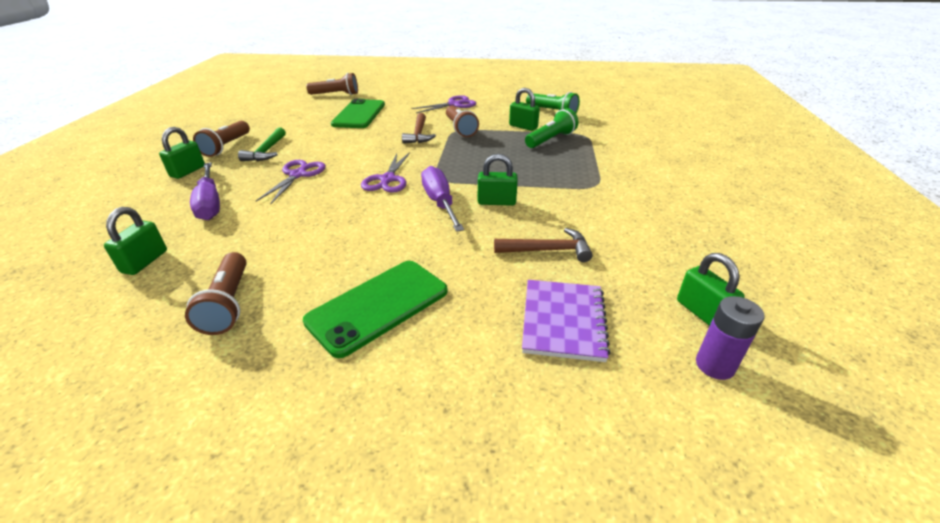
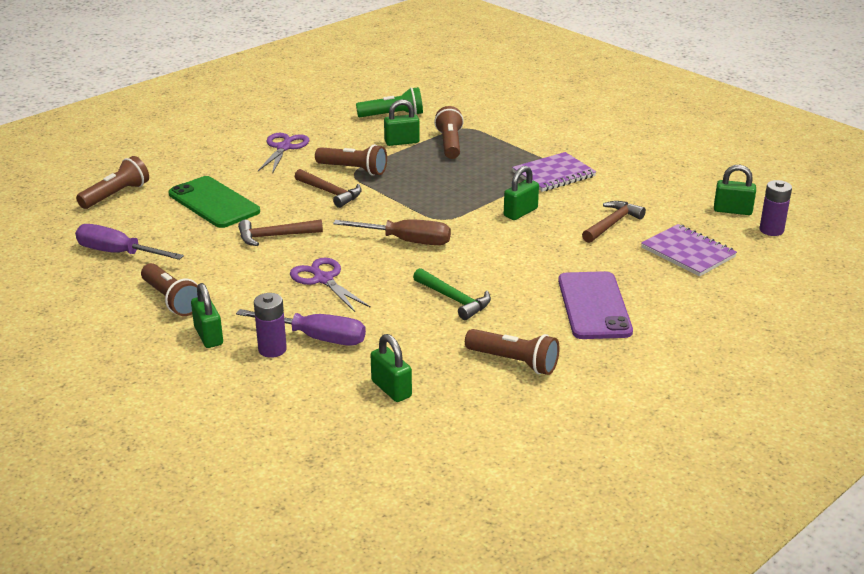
camera: 50 degrees left, 5 degrees down
(182, 196) = (272, 349): none -> purple battery
(266, 151) = (229, 281): green hammer -> green hammer (454, 300)
(339, 141) = (274, 236): none -> brown hammer
(378, 306) = (594, 306): green phone -> purple phone
(387, 180) = (407, 241): purple scissors -> brown screwdriver
(439, 202) = (485, 234): purple screwdriver -> purple screwdriver (117, 253)
(551, 139) = (449, 144): green flashlight -> brown flashlight
(582, 190) = (553, 174): none -> purple notebook

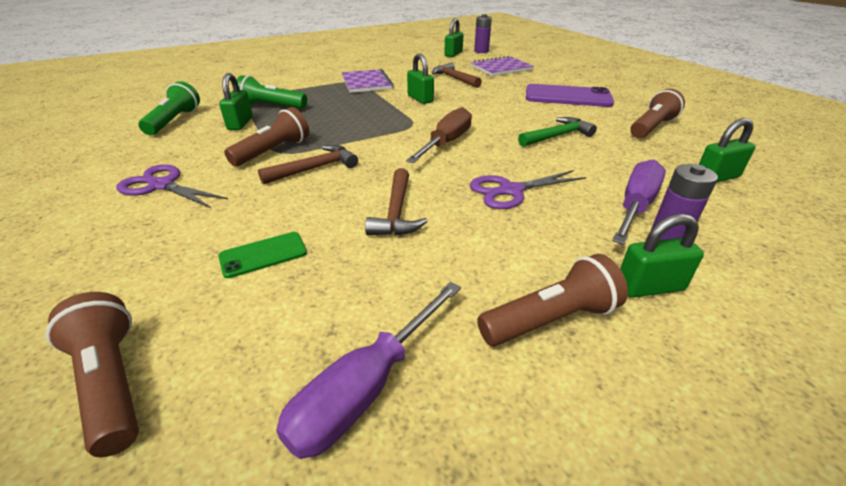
camera: 75 degrees left, 5 degrees up
(214, 203) = (263, 255): green phone -> green phone, size x0.52
(449, 144) = (271, 106): brown flashlight -> green flashlight

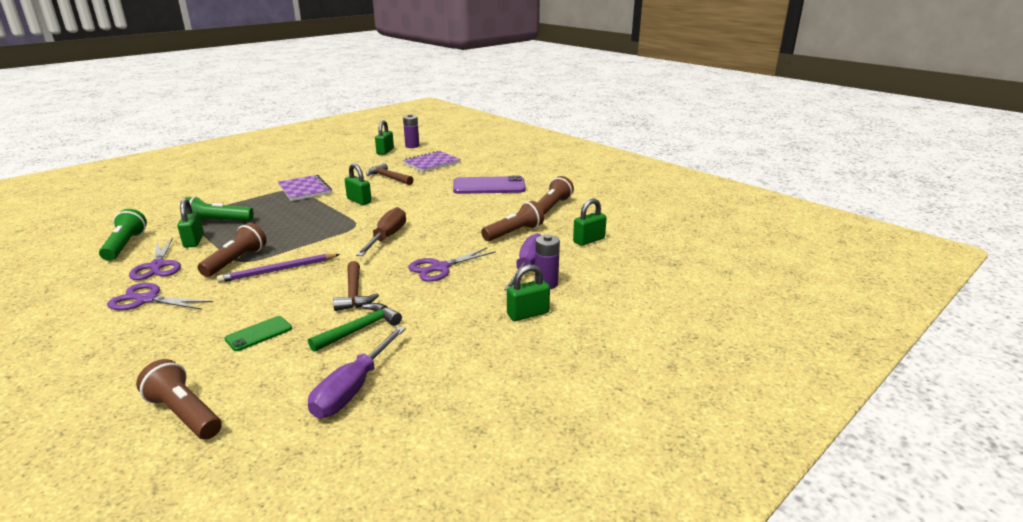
camera: 15 degrees left, 10 degrees down
(192, 147) = (157, 266): none -> purple scissors
(315, 168) = (279, 270): brown hammer -> purple pencil
(551, 319) = (464, 340): brown flashlight -> brown flashlight (514, 233)
(557, 136) = (477, 222): green hammer -> green hammer (360, 329)

